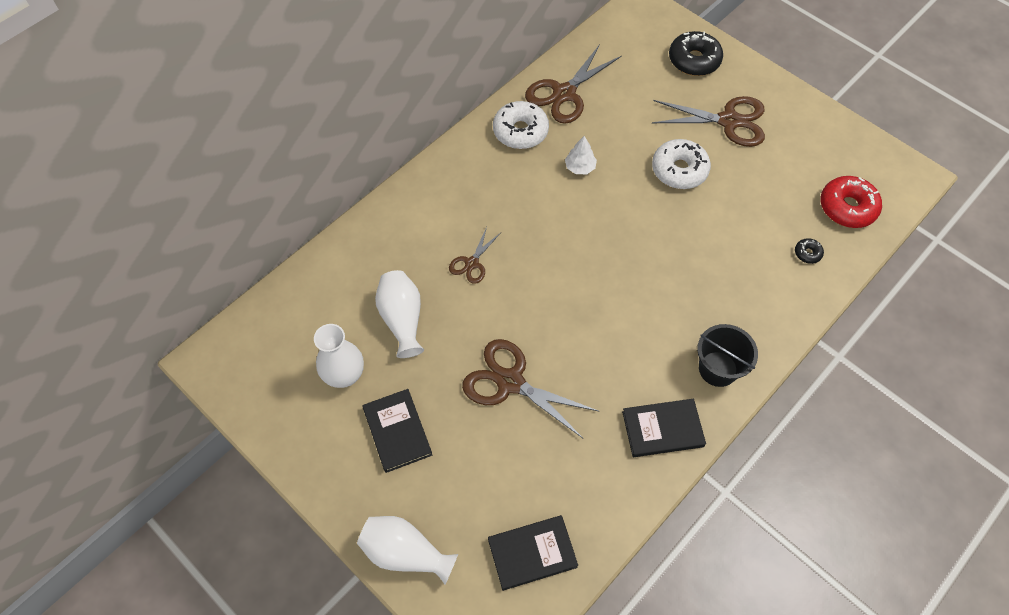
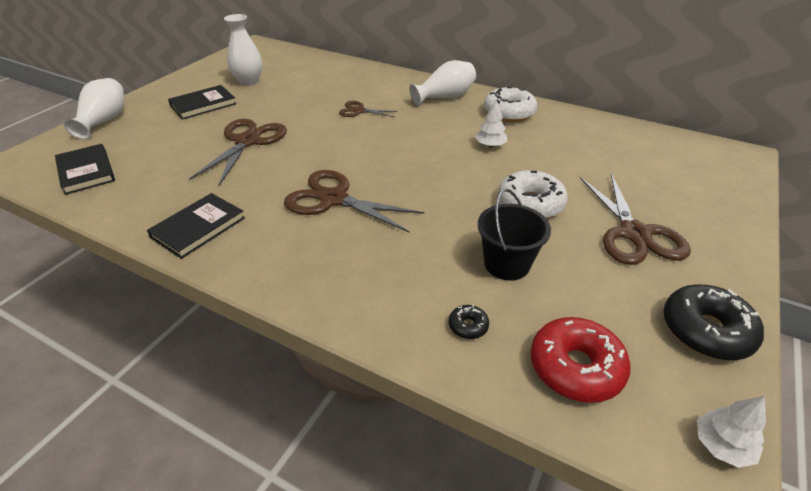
camera: 75 degrees right, 20 degrees down
(402, 319) = (298, 93): white vase -> white vase (445, 97)
(564, 93) = (572, 127): brown scissors -> brown scissors (333, 199)
(662, 429) = (198, 227): black book -> black book turned 60 degrees clockwise
(694, 60) = (701, 198): black donut -> black donut (706, 331)
(718, 369) = (273, 259): black bucket -> black bucket (507, 264)
(903, 165) = (721, 446): none -> white tree

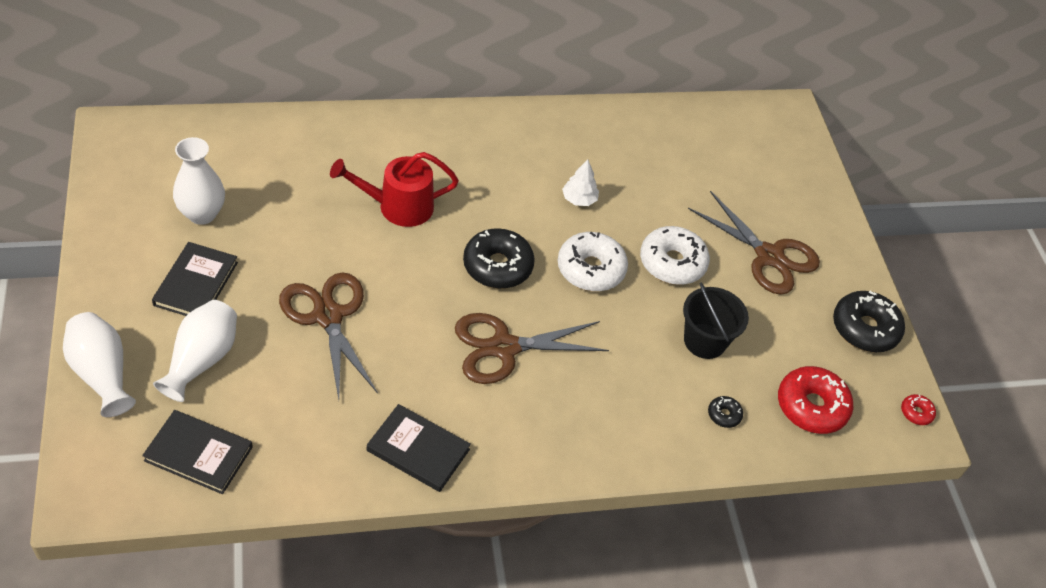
camera: 45 degrees left, 10 degrees up
(198, 227) = (418, 450): black book -> black book turned 60 degrees counterclockwise
(359, 111) = (398, 207): brown scissors -> red watering can
(386, 157) = (497, 266): none -> black donut
(445, 97) = (469, 139): white vase -> white vase (202, 360)
(509, 113) = (556, 137): white donut -> white donut (590, 269)
(721, 446) = (916, 413): white tree -> red donut

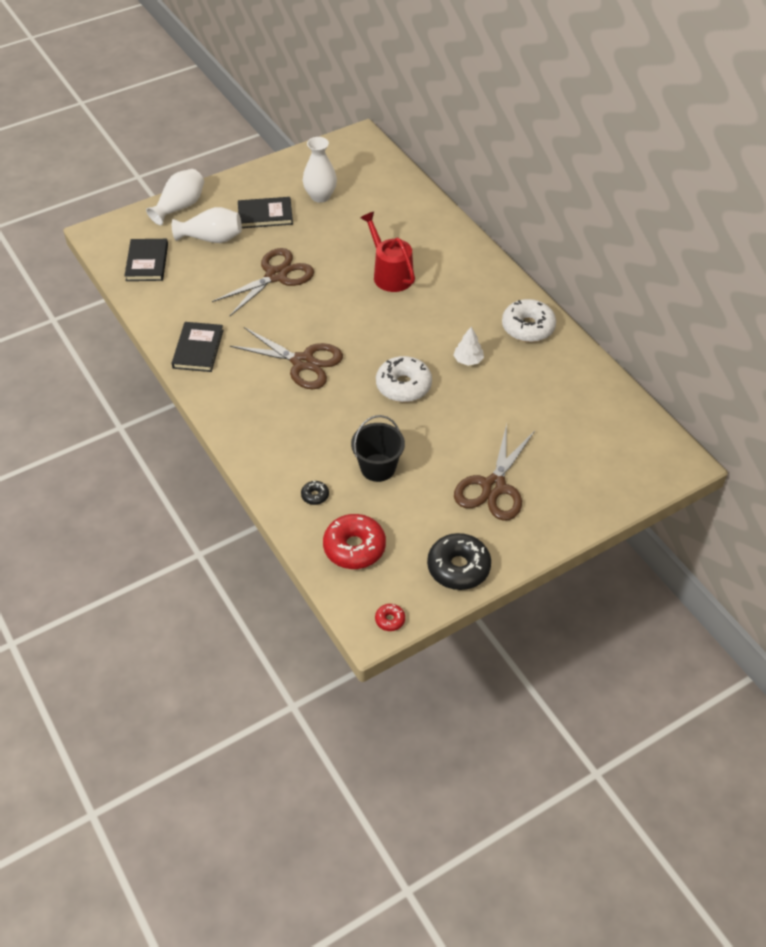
camera: 75 degrees right, 0 degrees up
(497, 266) = (372, 337): black donut -> none
(504, 347) = (303, 362): brown scissors -> brown scissors turned 150 degrees clockwise
(672, 263) = (443, 429): white donut -> white donut (528, 327)

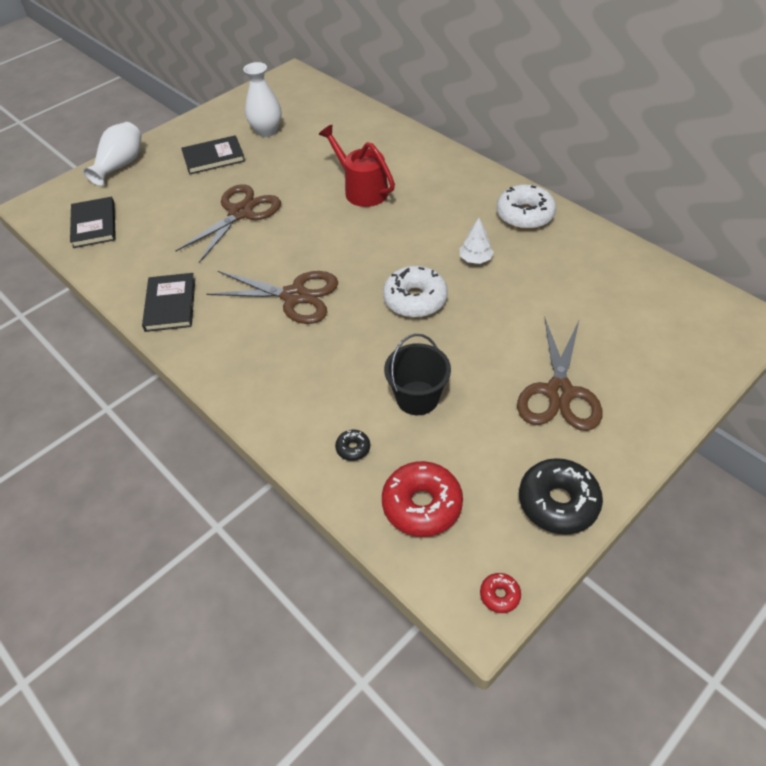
camera: 10 degrees left, 0 degrees up
(211, 238) = (161, 189): white vase -> none

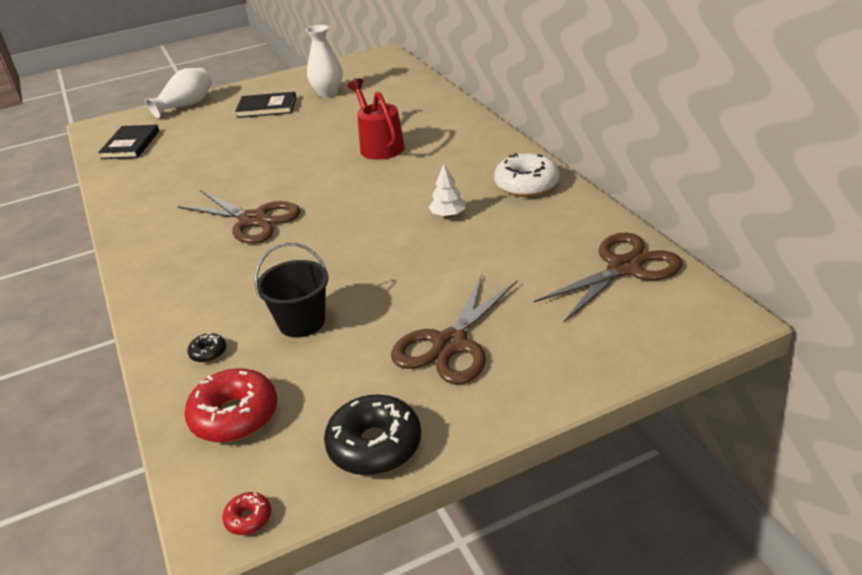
camera: 20 degrees right, 15 degrees down
(170, 304) = (143, 211): black book -> none
(240, 213) = (257, 151): brown scissors -> brown scissors (624, 268)
(415, 299) = (362, 239): white donut -> none

